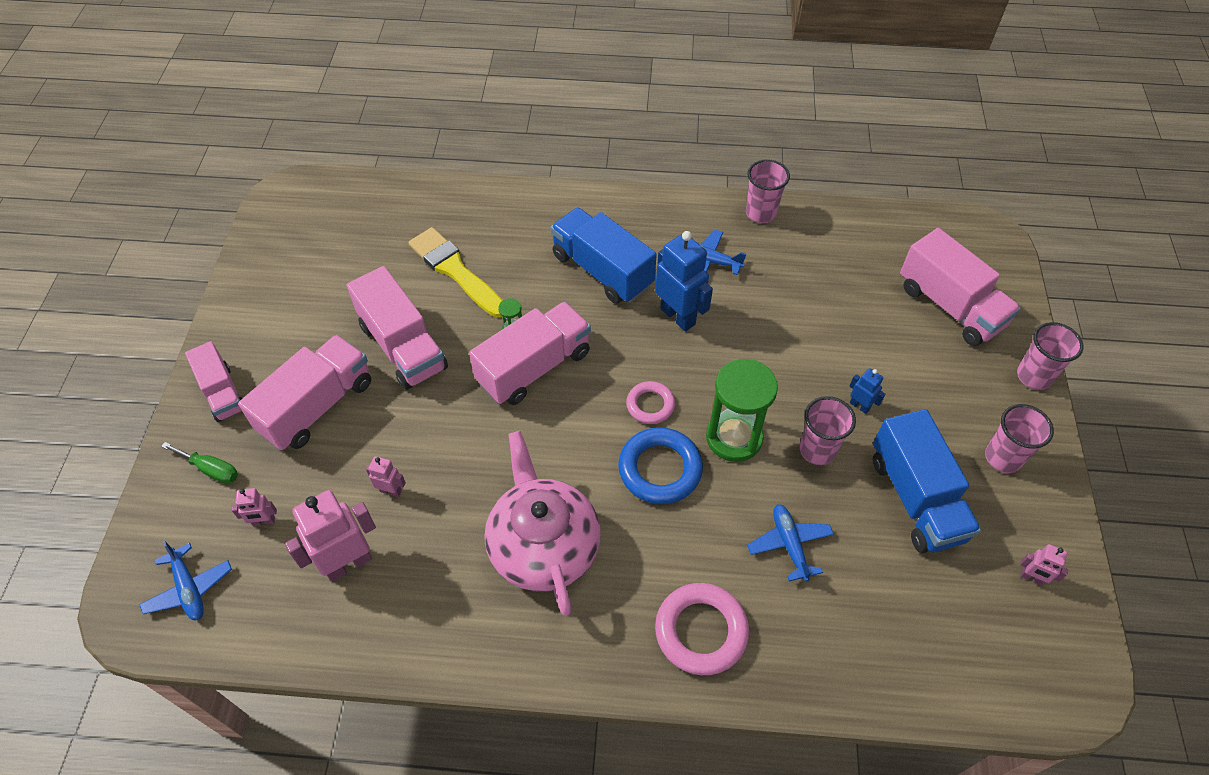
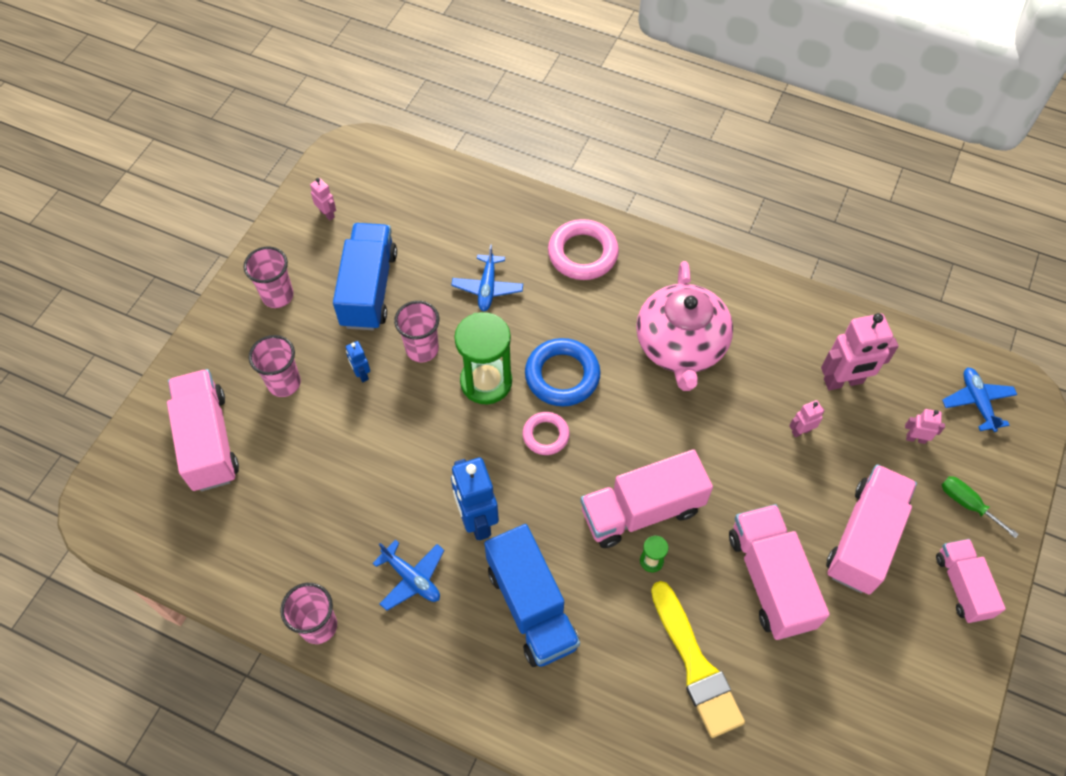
camera: 160 degrees left, 5 degrees up
(317, 406) = (864, 538): pink truck -> pink truck turned 150 degrees clockwise
(391, 491) = (801, 431): pink robot -> pink robot turned 120 degrees clockwise
(1033, 376) = (193, 350): pink cup -> pink cup (284, 383)

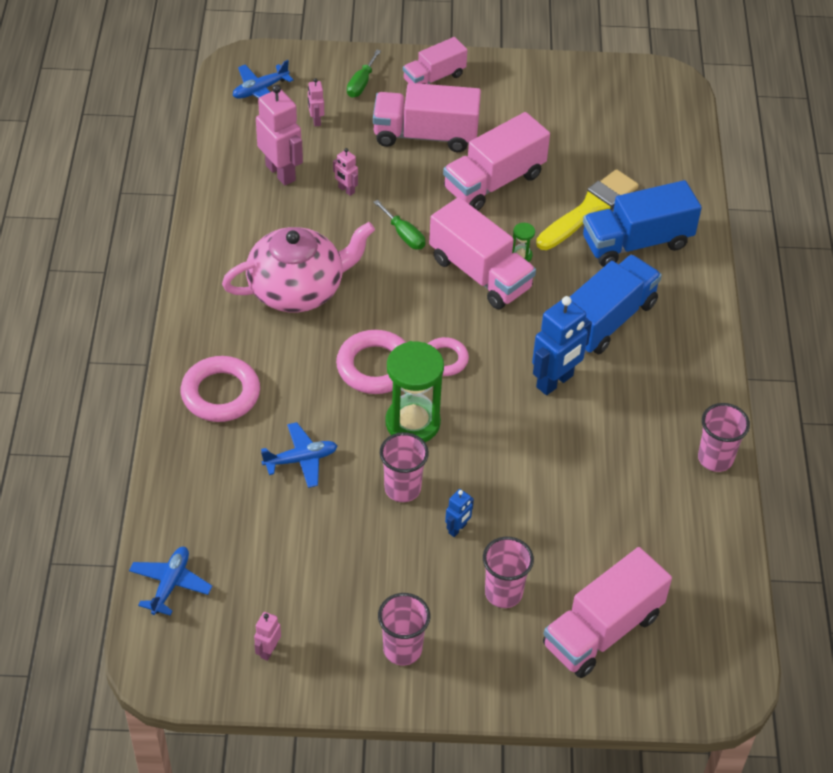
camera: 115 degrees left, 10 degrees down
(369, 289) = (352, 565): blue truck -> blue truck (636, 242)
(412, 578) = (634, 409): blue plane -> blue plane (170, 584)
(562, 375) = (375, 366): blue ring -> pink ring
(719, 461) = (404, 235): none -> green screwdriver

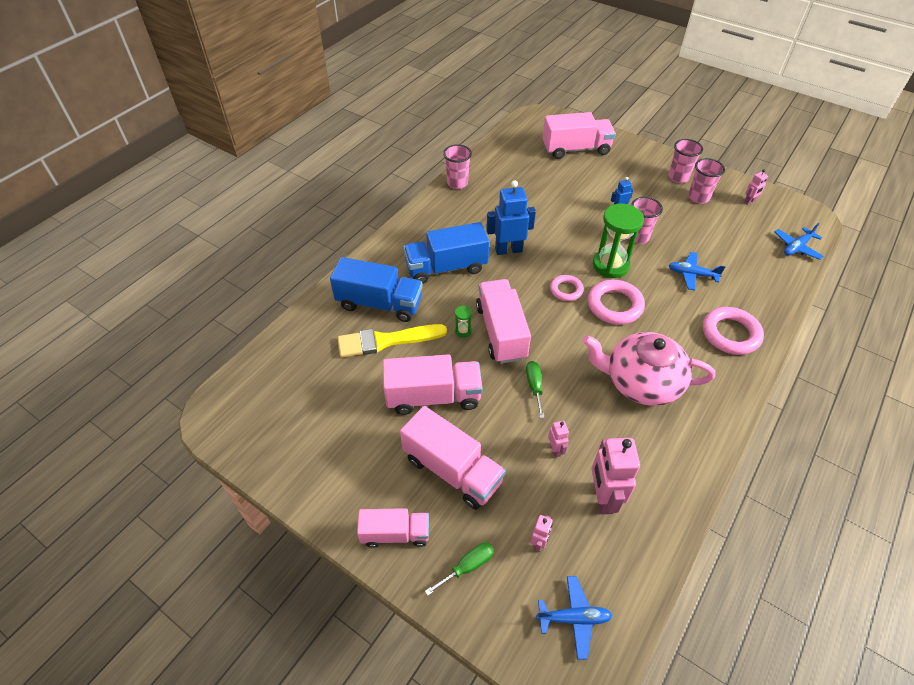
camera: 145 degrees left, 0 degrees up
(503, 593) = (613, 177): pink cup -> pink cup (698, 197)

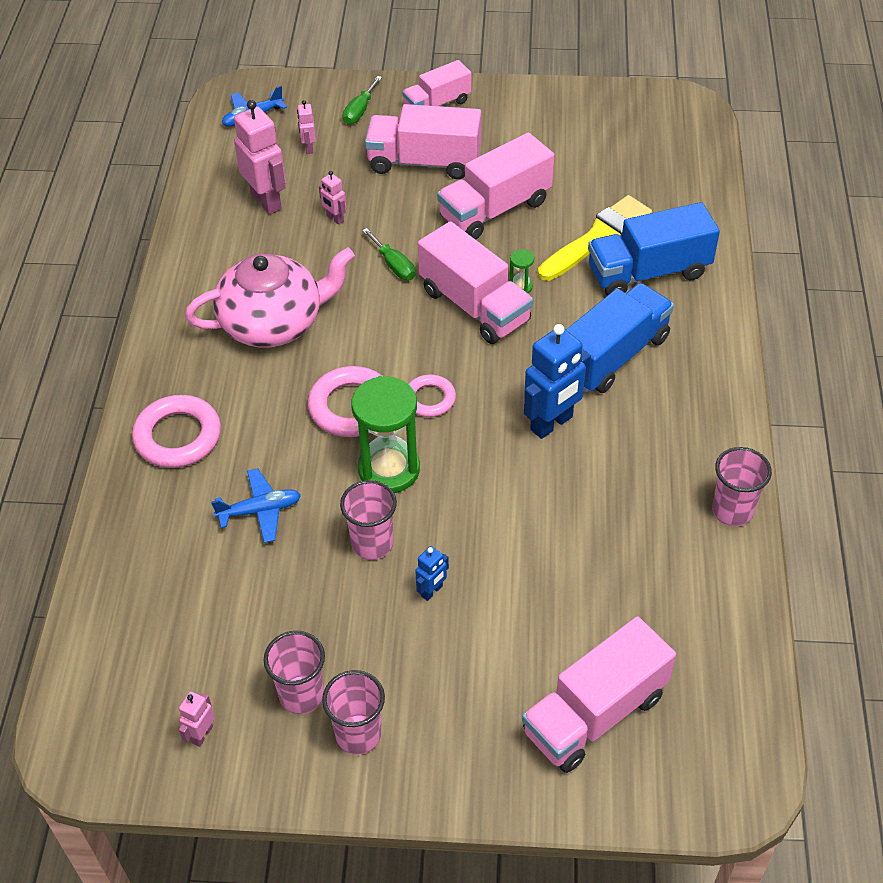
camera: 150 degrees right, 0 degrees up
(796, 247) = (98, 654): blue plane -> none

